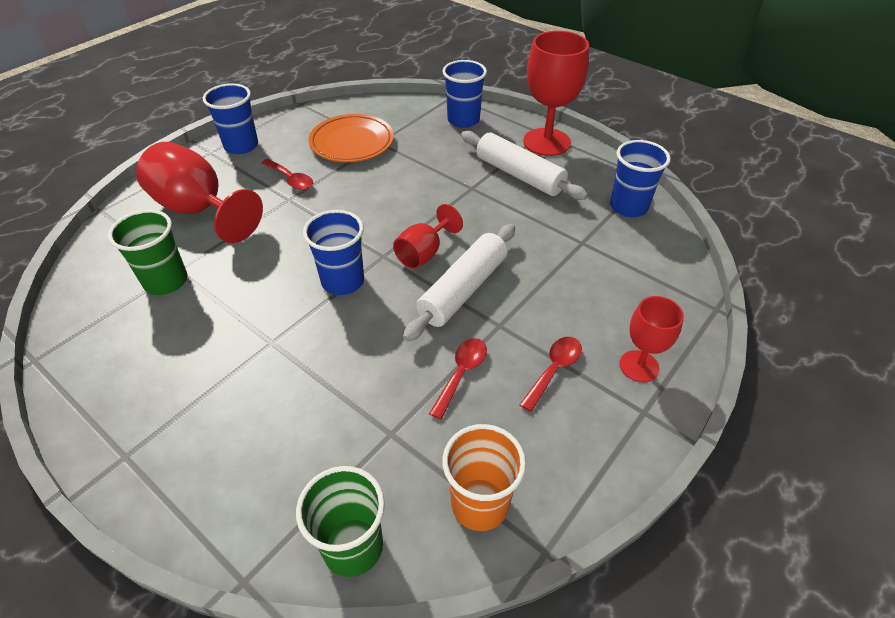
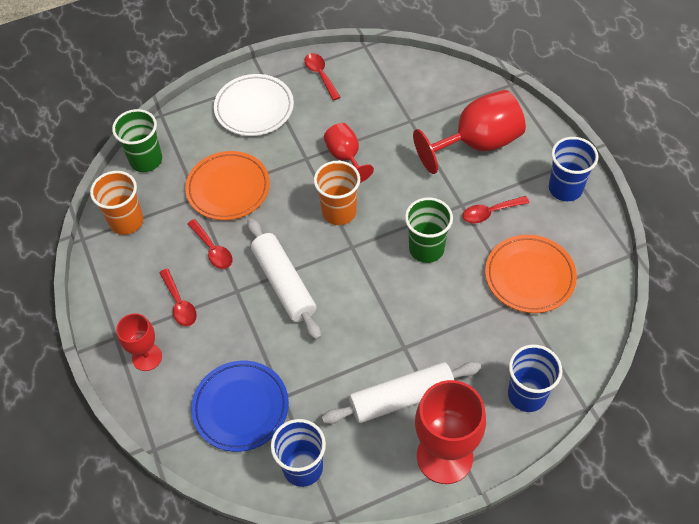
camera: 120 degrees right, 10 degrees up
(104, 388) = (320, 75): none -> red spoon
(166, 281) = (400, 113): green cup -> green cup (426, 249)
(193, 442) = (254, 108): none -> white plate
(343, 281) = (339, 212): blue cup -> orange cup
(358, 403) = (228, 188): none -> orange plate
(424, 253) = (338, 274): red goblet -> red goblet (345, 157)
(618, 265) = (241, 408): none -> blue plate

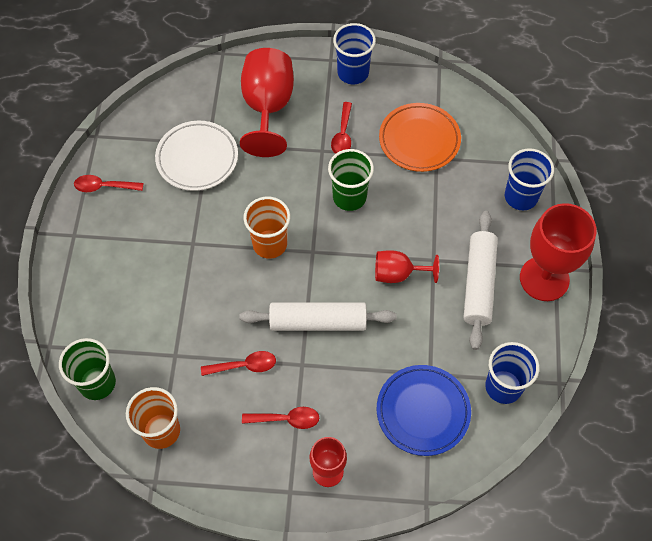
camera: 65 degrees left, 5 degrees up
(228, 188) = (183, 323): orange plate -> none
(254, 108) = (102, 259): white plate -> white plate (197, 158)
(345, 157) = (213, 211): red goblet -> red goblet (398, 274)

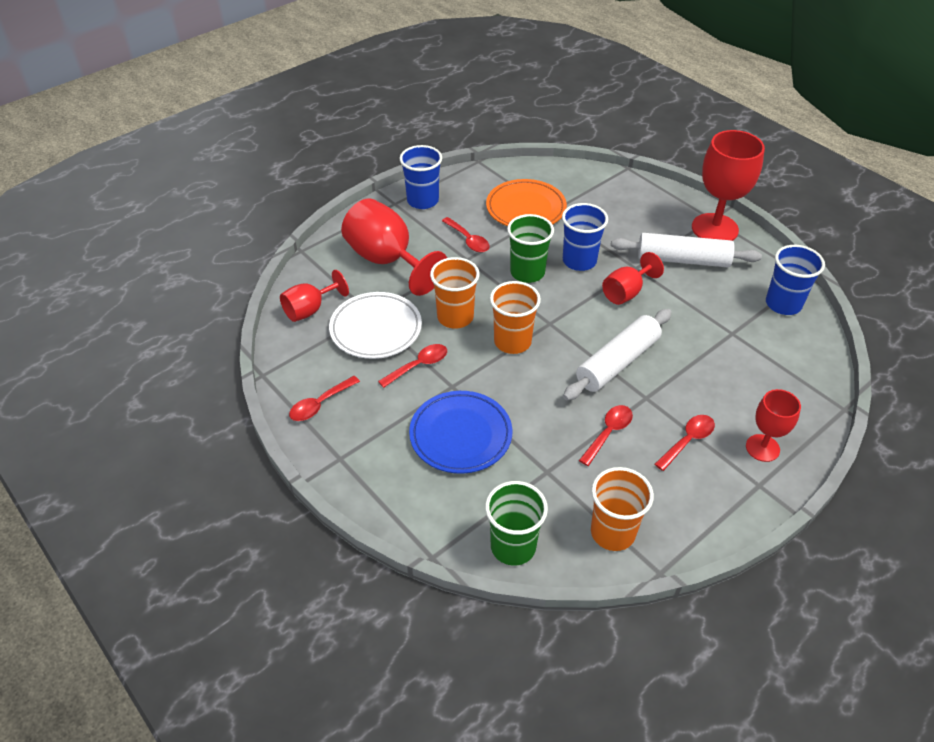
camera: 45 degrees left, 15 degrees down
(175, 108) = (310, 310): none -> red goblet
(191, 210) = (418, 365): none -> red spoon
(257, 192) = (455, 317): none -> orange cup
(423, 411) = (762, 358): blue plate -> blue plate (460, 435)
(478, 284) = (682, 260): white rolling pin -> white rolling pin turned 45 degrees counterclockwise
(521, 197) = (635, 196): blue cup -> blue cup (579, 261)

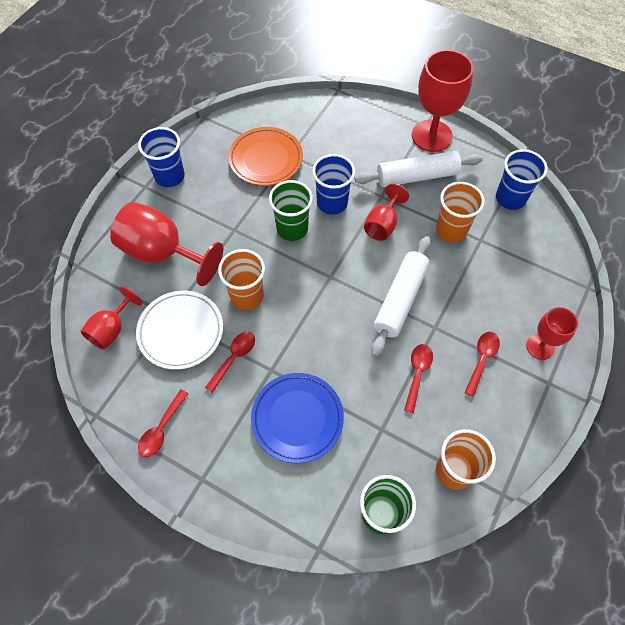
camera: 20 degrees left, 15 degrees up
(468, 240) = (227, 208): red spoon -> none
(512, 342) = (306, 306): orange cup -> orange cup (451, 230)

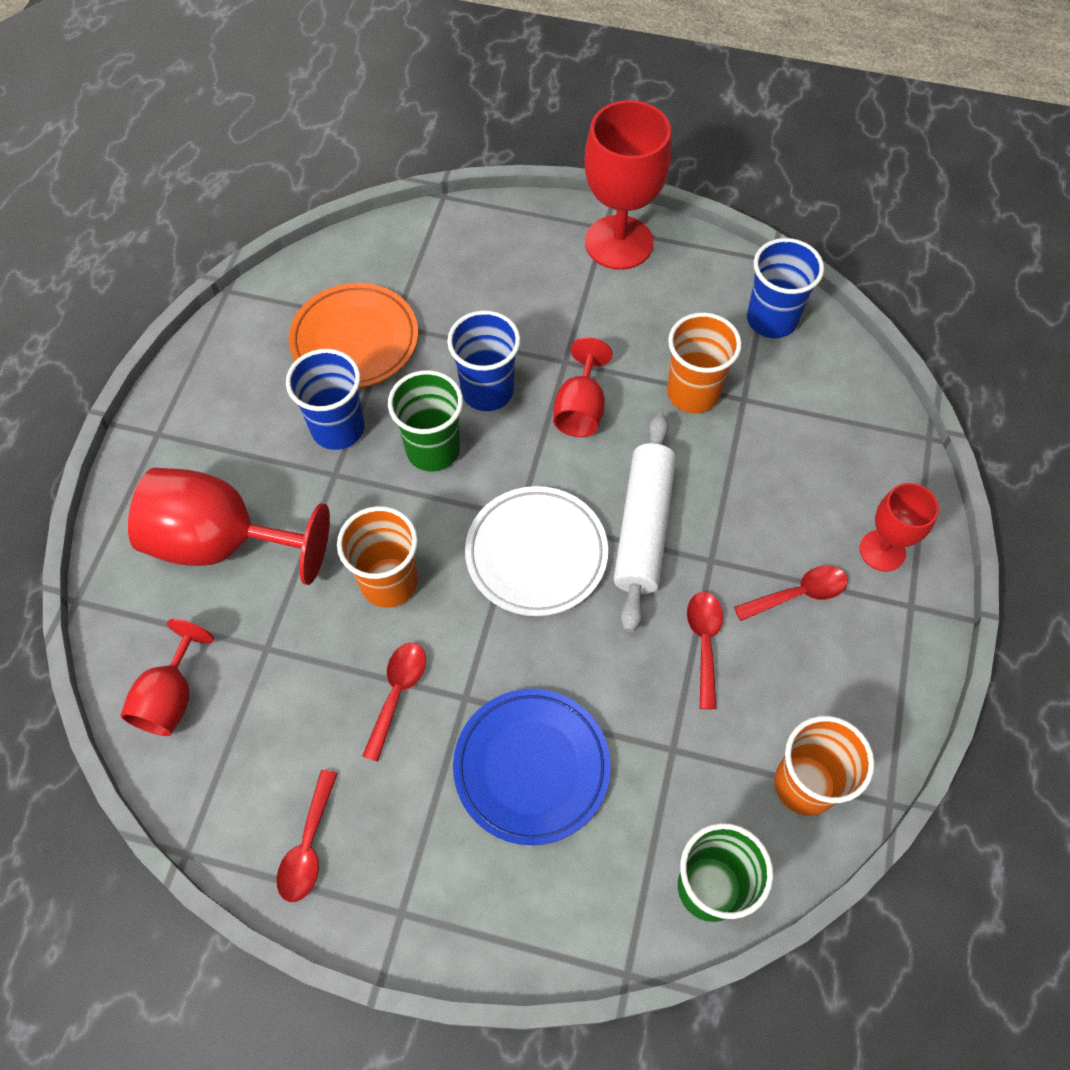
camera: 15 degrees left, 0 degrees up
(169, 176) = (196, 406): blue cup -> blue cup (338, 428)
(181, 331) = (293, 670): white plate -> white plate (536, 554)
(417, 176) = (613, 316): white rolling pin -> none
(482, 359) = (798, 594): red spoon -> red spoon turned 60 degrees clockwise

